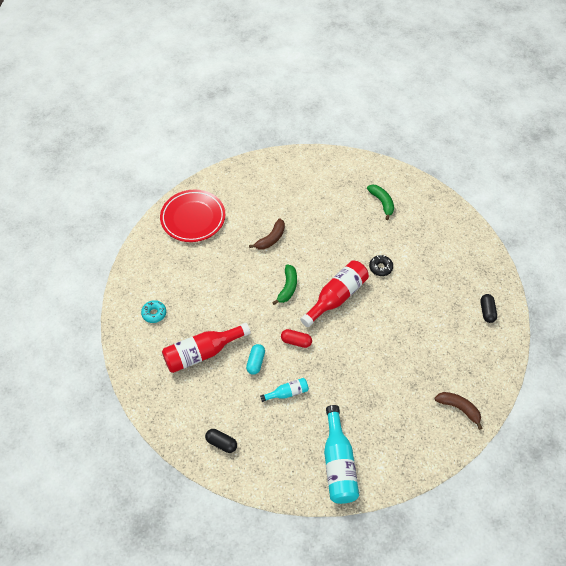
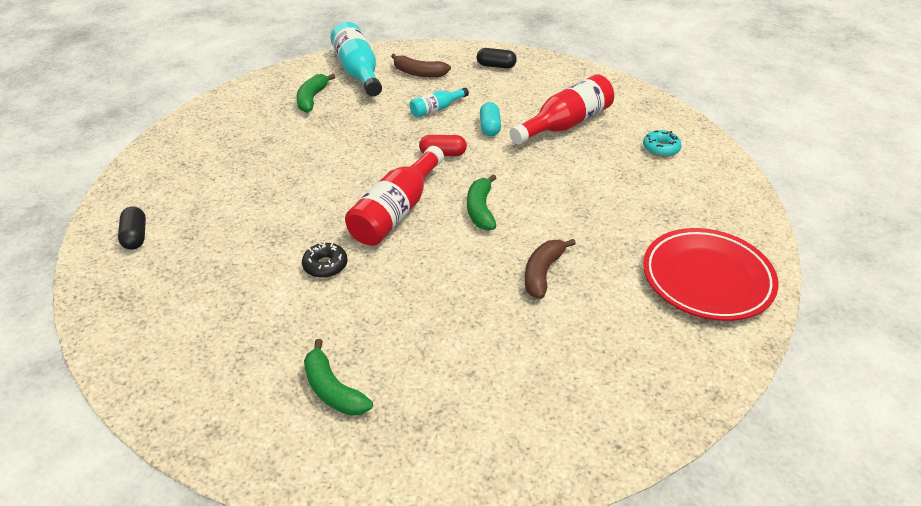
camera: 165 degrees right, 15 degrees down
(379, 431) = (312, 99): none -> green banana
(459, 408) = (206, 129): brown banana -> brown banana (419, 73)

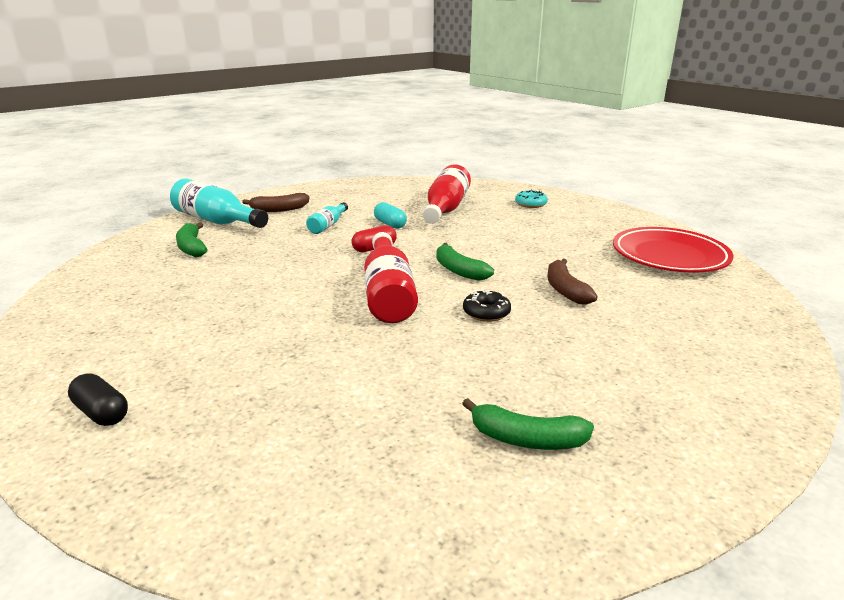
camera: 35 degrees left, 15 degrees down
(325, 265) = (376, 352): black donut -> black donut (486, 313)
(496, 66) = (341, 192): black capsule -> none

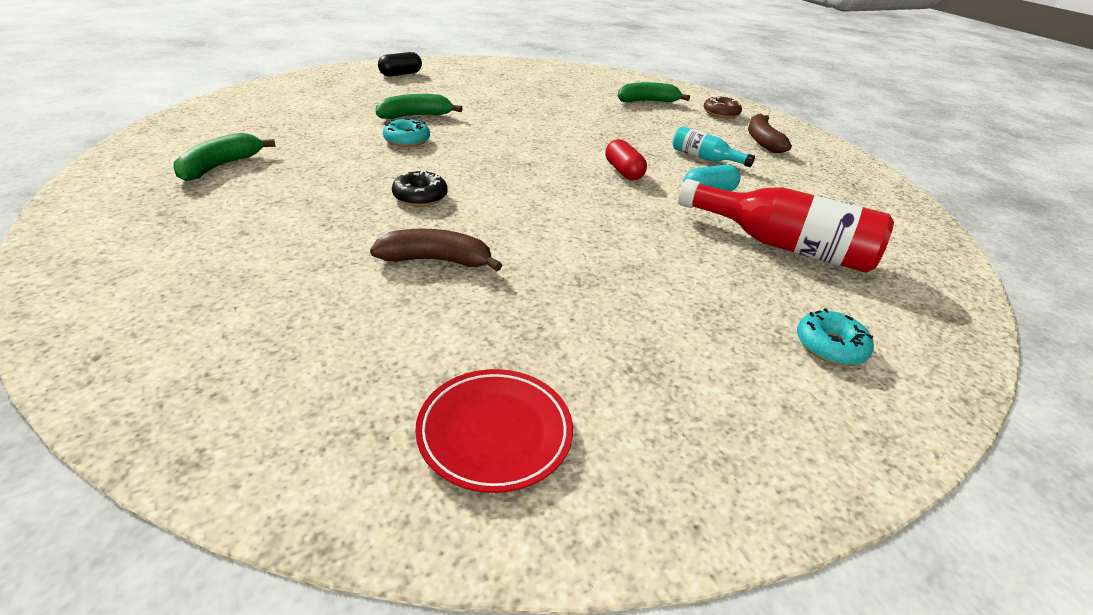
camera: 100 degrees right, 10 degrees up
(217, 221) = (721, 113): turquoise bottle -> brown donut
(371, 345) = (407, 140): none -> turquoise donut
(388, 293) = (499, 160): red bottle -> none
(459, 270) = (536, 205): green banana -> green banana (415, 116)
(669, 256) = (495, 433): red plate -> red plate, size x0.61

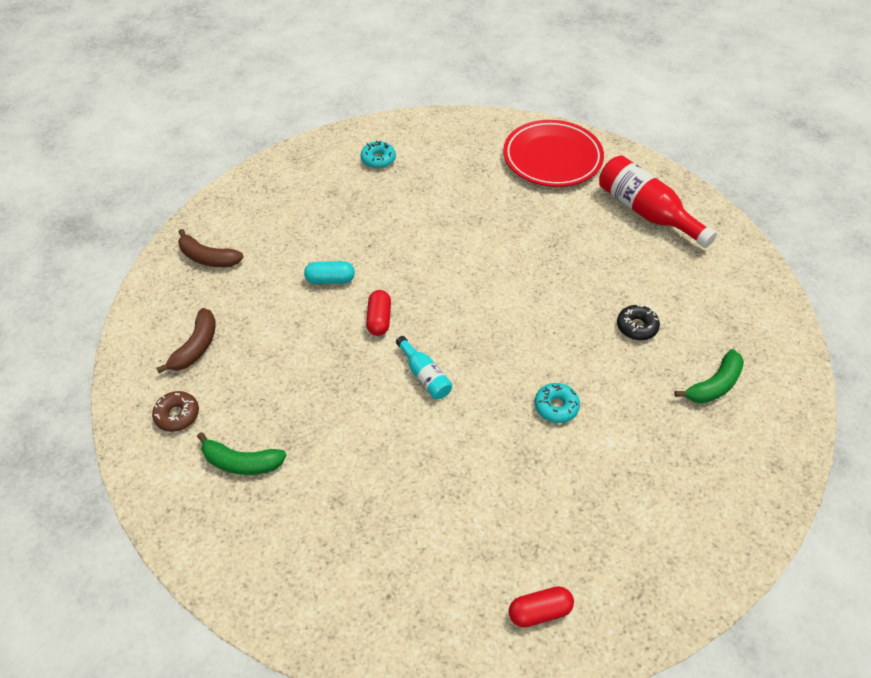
camera: 155 degrees left, 15 degrees up
(400, 74) = (539, 611): black capsule -> red capsule
(415, 116) = (539, 461): green banana -> none
(420, 196) = (557, 315): black donut -> black donut (637, 327)
(436, 260) = (557, 250): brown banana -> brown banana (208, 258)
(495, 433) = (552, 158): red plate -> red plate, size x1.63
(705, 158) = (287, 327): turquoise bottle -> turquoise bottle (424, 375)
(782, 245) = (330, 220): red bottle -> red bottle (647, 212)

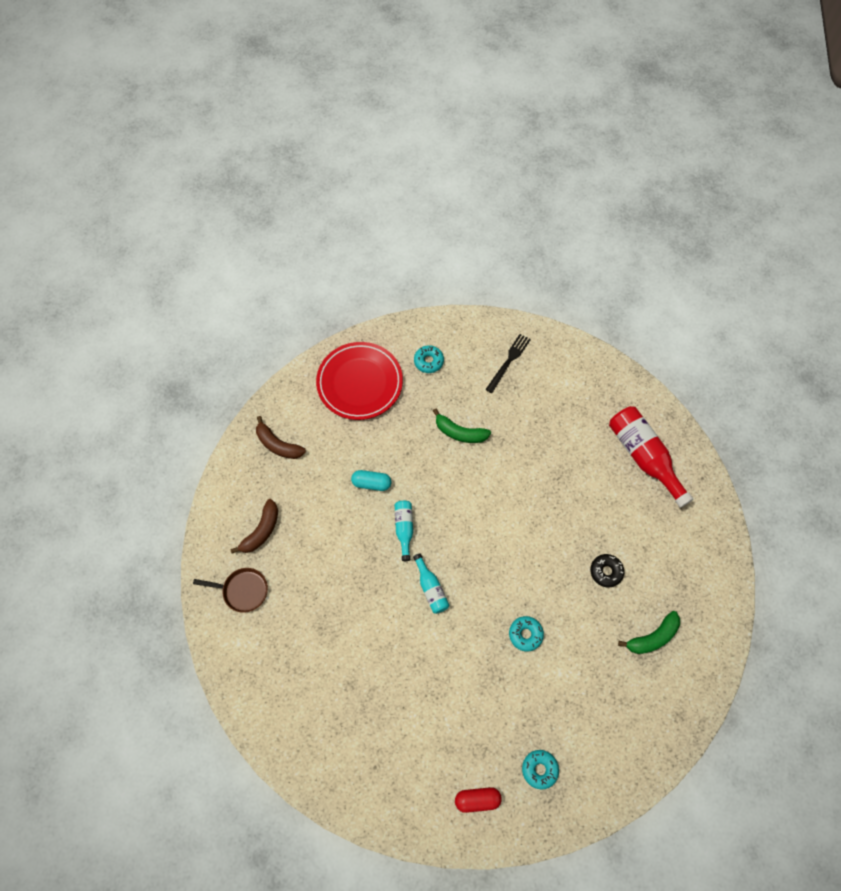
camera: 10 degrees right, 15 degrees up
(177, 415) = (243, 590): brown donut -> brown pan
(241, 462) = (285, 640): green banana -> green banana (460, 432)
(379, 319) = (404, 529): red capsule -> turquoise bottle
(470, 148) = (508, 361): none -> black fork
(552, 158) = (577, 384): red plate -> red plate (360, 383)
(615, 558) = (539, 769): none -> turquoise donut

